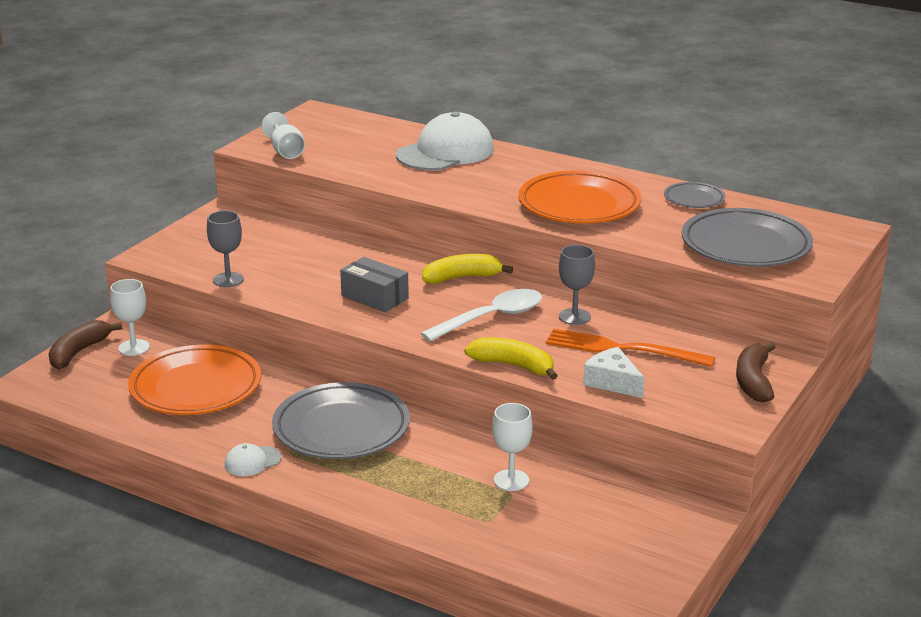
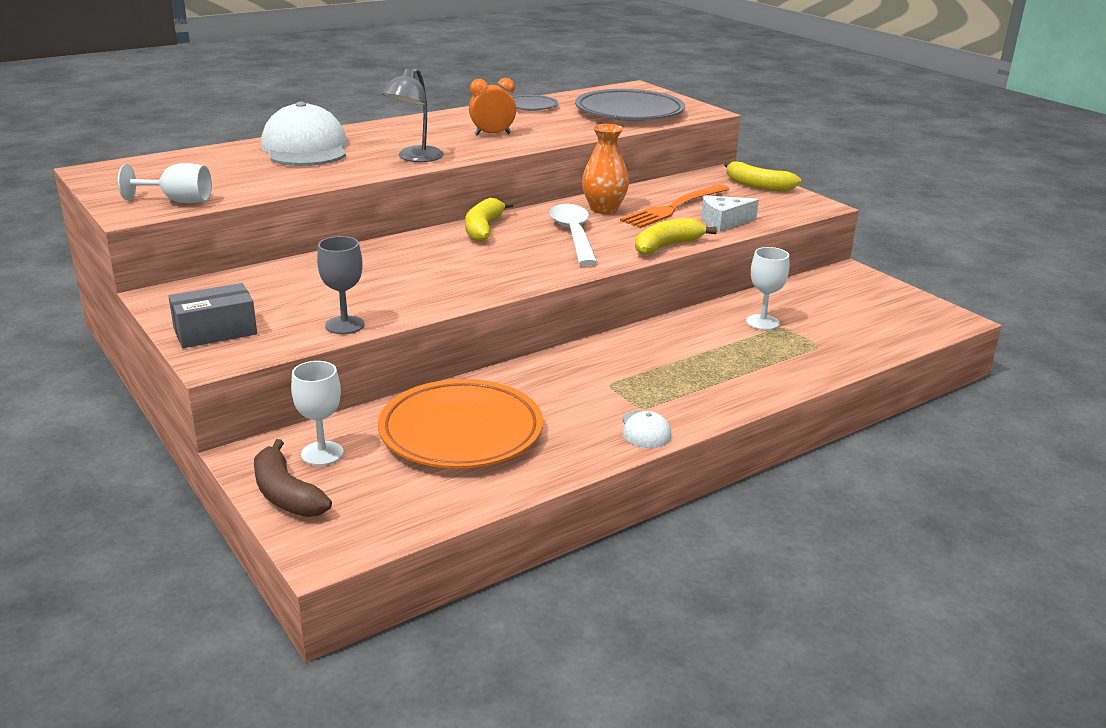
camera: 65 degrees left, 0 degrees up
(341, 428) = (619, 372): grey plate -> none
(374, 297) = (477, 268): grey box -> grey box (215, 331)
(472, 194) = (415, 158): none -> grey lamp
(574, 316) = (604, 209): grey goblet -> orange vase
(579, 205) = (492, 134): orange plate -> orange clock
(753, 381) = (757, 185): brown banana -> yellow banana

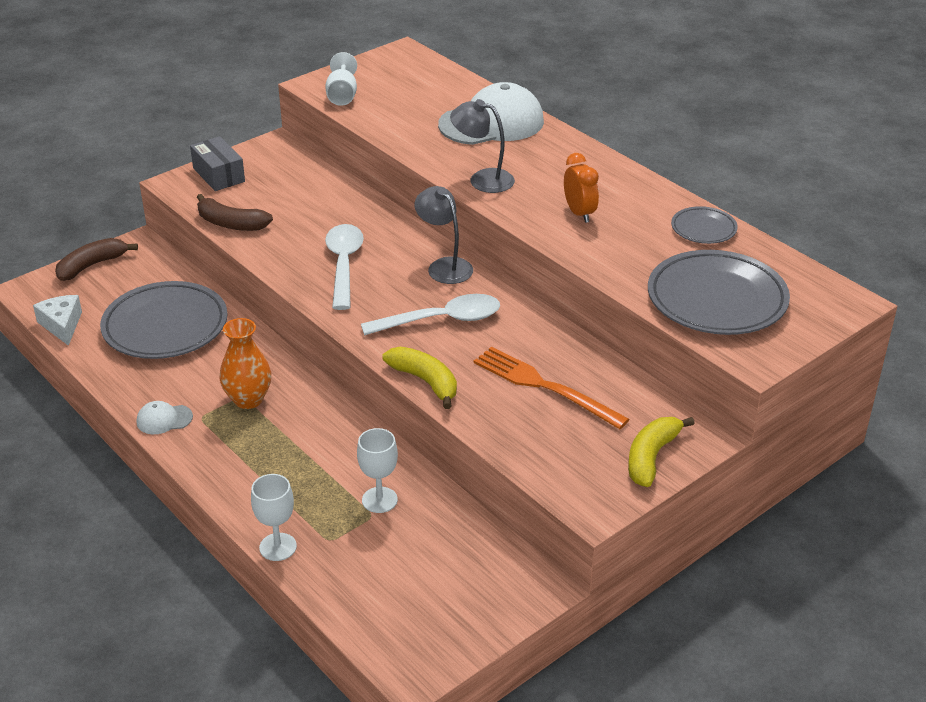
camera: 85 degrees right, 10 degrees up
(322, 453) = (139, 271): white goblet -> white goblet (278, 547)
(344, 325) = (231, 223): grey goblet -> brown banana
(461, 432) = (165, 326): orange plate -> grey plate
(463, 270) = (343, 265): none -> white spoon
(483, 229) = (444, 266): yellow banana -> grey lamp
(604, 209) = (523, 336): orange vase -> orange vase (248, 399)
(724, 222) = (508, 424): white cheese -> white cheese (62, 325)

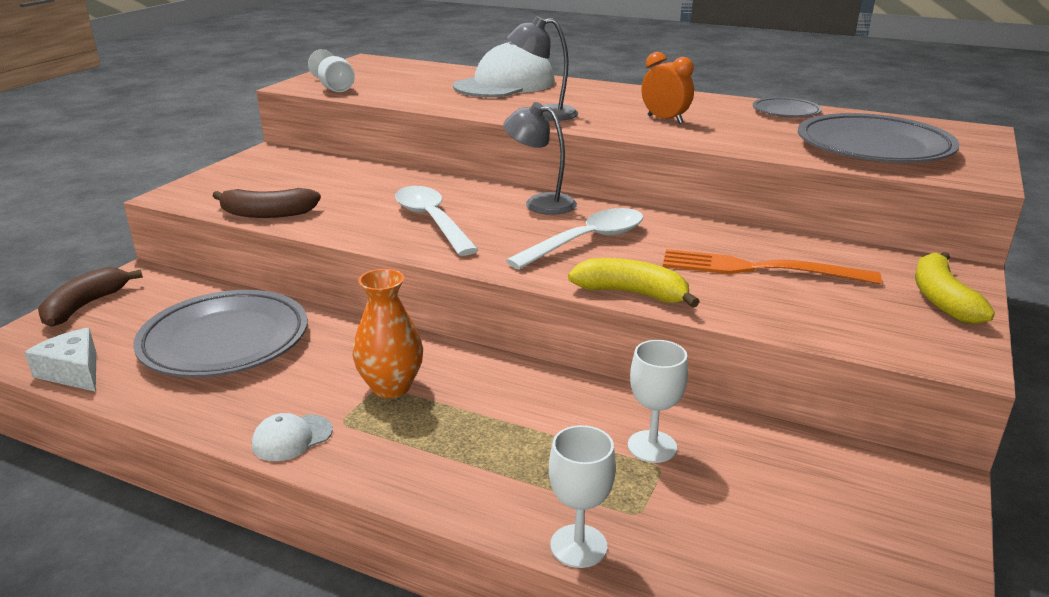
camera: 25 degrees left, 10 degrees down
(219, 175) = (221, 182): grey box -> none

